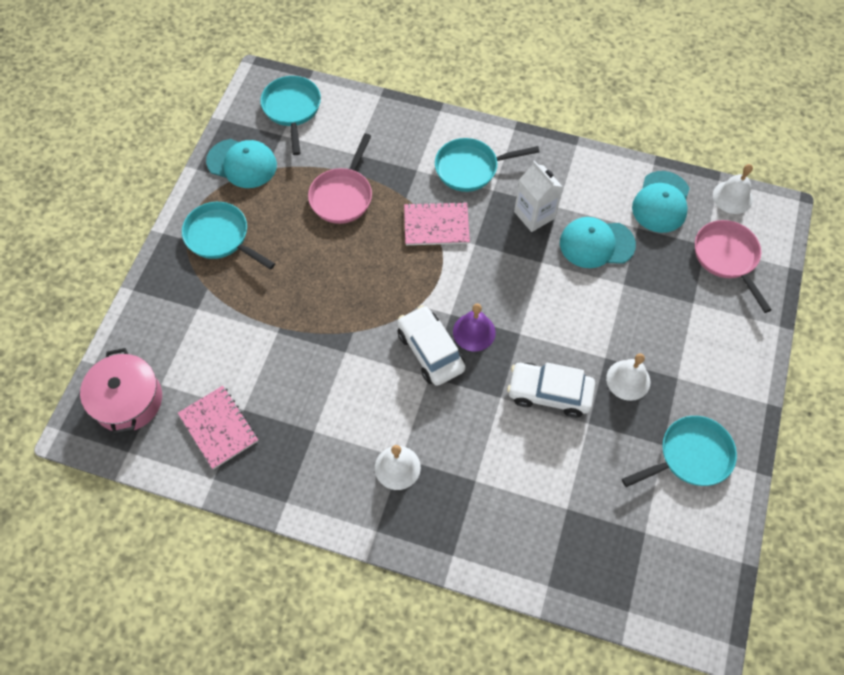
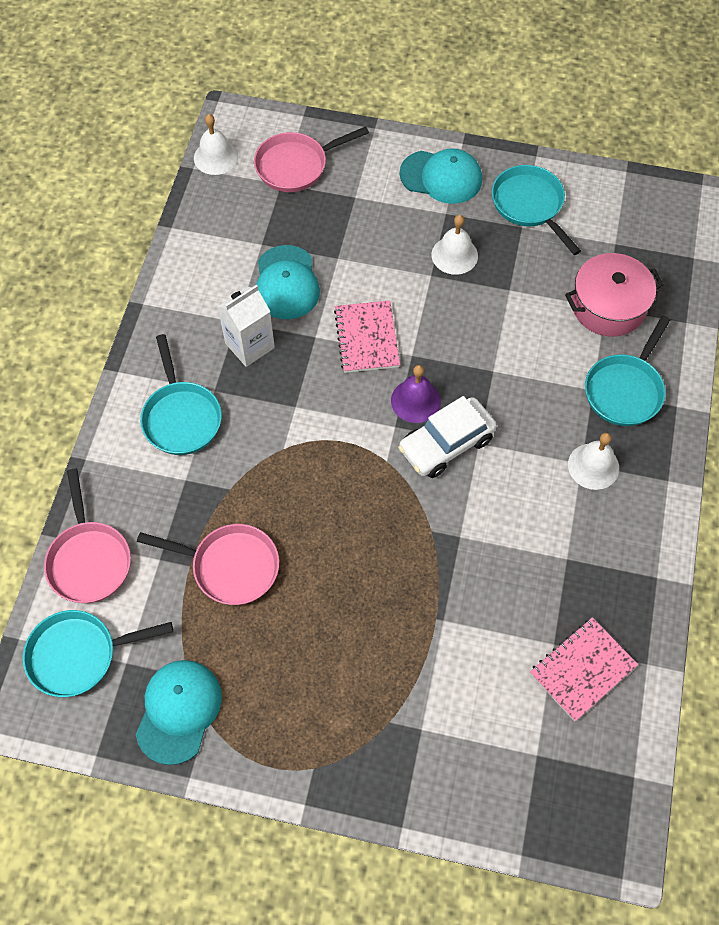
camera: 95 degrees left, 0 degrees up
(128, 400) = (566, 793): pink pot -> pink pot (608, 306)
(220, 237) = (306, 719): turquoise pan -> turquoise pan (625, 390)
(360, 114) = (89, 560): none -> pink pan
(436, 225) = (270, 450): pink notebook -> pink notebook (367, 338)
(549, 393) = (481, 325): white car -> none
(661, 202) = (225, 221): turquoise cap -> turquoise cap (441, 177)

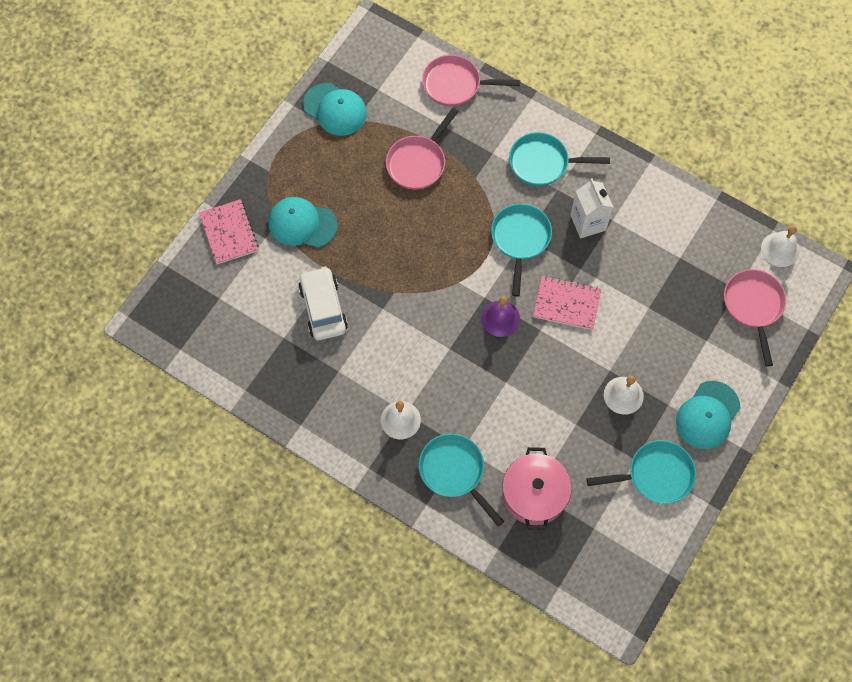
camera: 110 degrees right, 5 degrees up
(78, 655) = (394, 65): turquoise pan -> turquoise pan (520, 239)
(286, 283) = (636, 264): turquoise cap -> turquoise cap (302, 224)
(446, 444) = (457, 326): white car -> white car (323, 308)
(582, 669) = (259, 348): pink notebook -> pink notebook (229, 232)

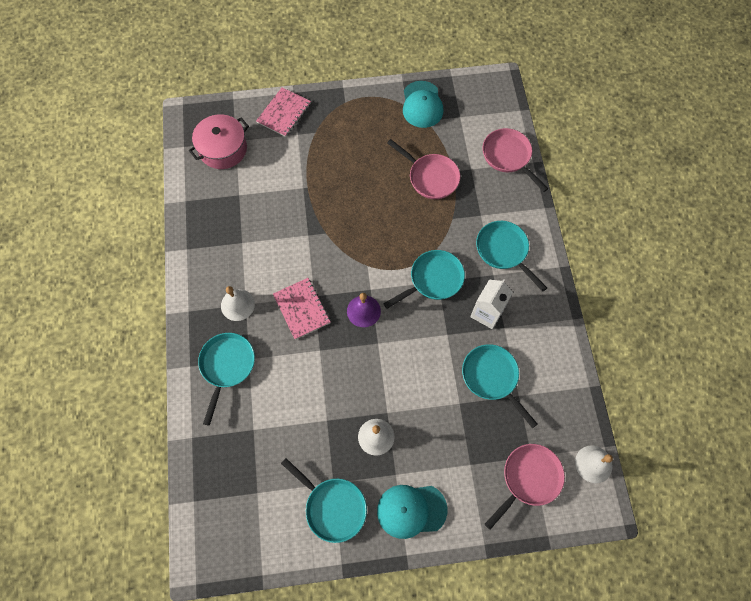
camera: 50 degrees right, 0 degrees up
(302, 224) = (326, 146): turquoise cap -> none
(323, 308) = (278, 201): white car -> none
(418, 162) = (430, 177): pink pan -> pink pan turned 135 degrees counterclockwise
(534, 494) = (251, 431): pink pot -> pink pot (223, 149)
(566, 304) = (412, 345): pink notebook -> pink notebook (302, 309)
(648, 265) = (492, 377): none -> turquoise pan

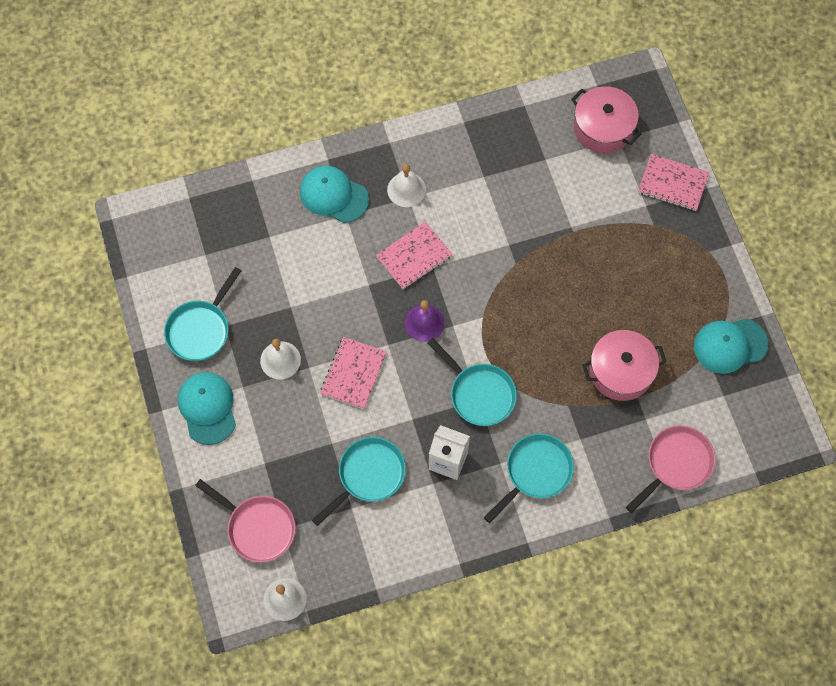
camera: 80 degrees right, 0 degrees up
(227, 366) = (333, 195): turquoise pan -> turquoise cap
(399, 375) = (353, 373): none -> pink notebook
(430, 177) = (621, 371): pink pan -> pink pot

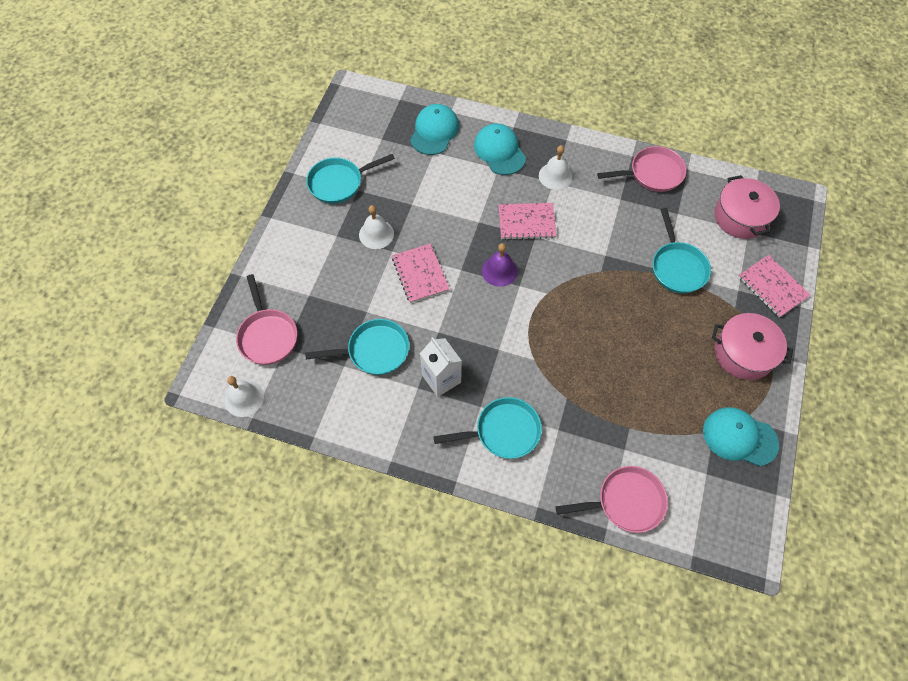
camera: 35 degrees right, 5 degrees down
(207, 408) = (301, 235): turquoise cap -> turquoise cap (434, 131)
(353, 373) = (420, 274): pink notebook -> pink notebook turned 75 degrees counterclockwise
(479, 394) = (502, 345): turquoise pan -> turquoise pan (677, 267)
(495, 130) = (652, 174): none -> pink pan
(621, 371) = (629, 399): pink pot -> pink pot (743, 353)

